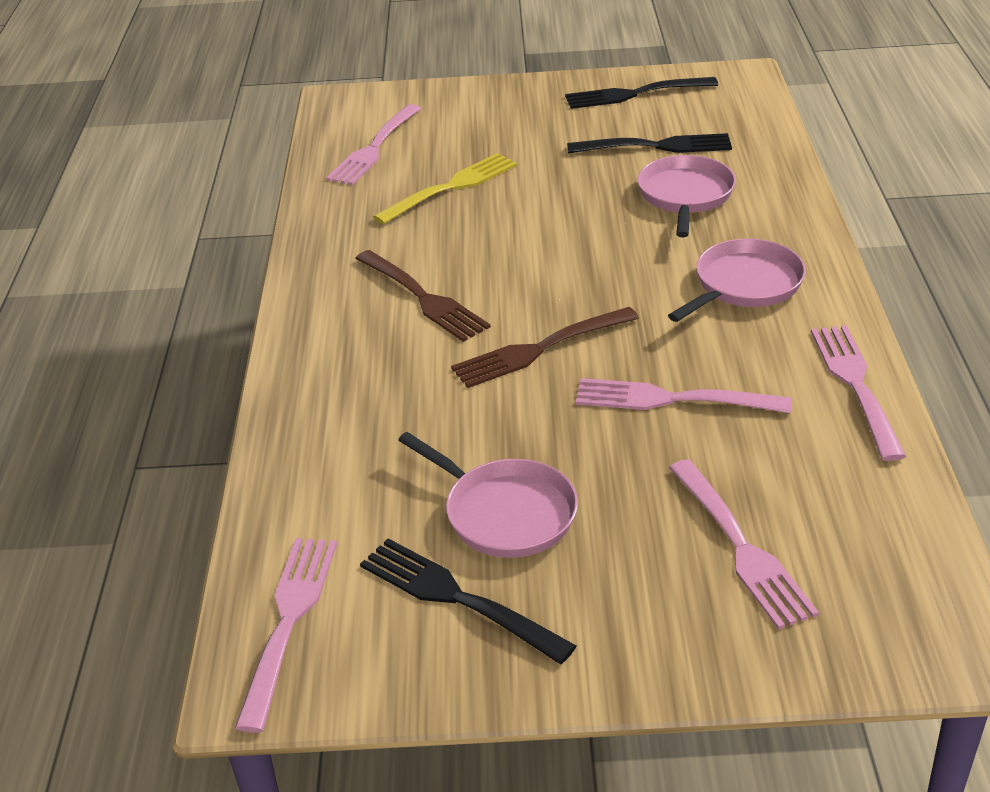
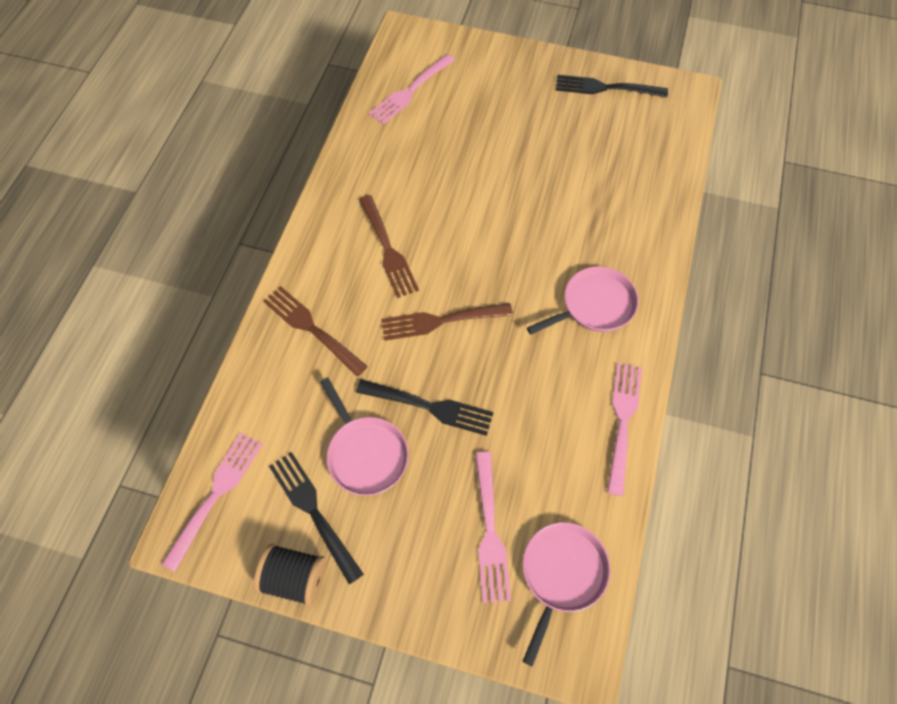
camera: 15 degrees right, 25 degrees up
(353, 402) = (312, 329): none -> brown fork
(450, 188) = (444, 148): yellow fork -> none
(468, 685) = (295, 578): none -> black spool
(655, 146) = (596, 148): black fork -> black fork (429, 407)
(674, 399) = (504, 394): pink fork -> none
(685, 196) = (594, 206): pink pan -> pink pan (562, 574)

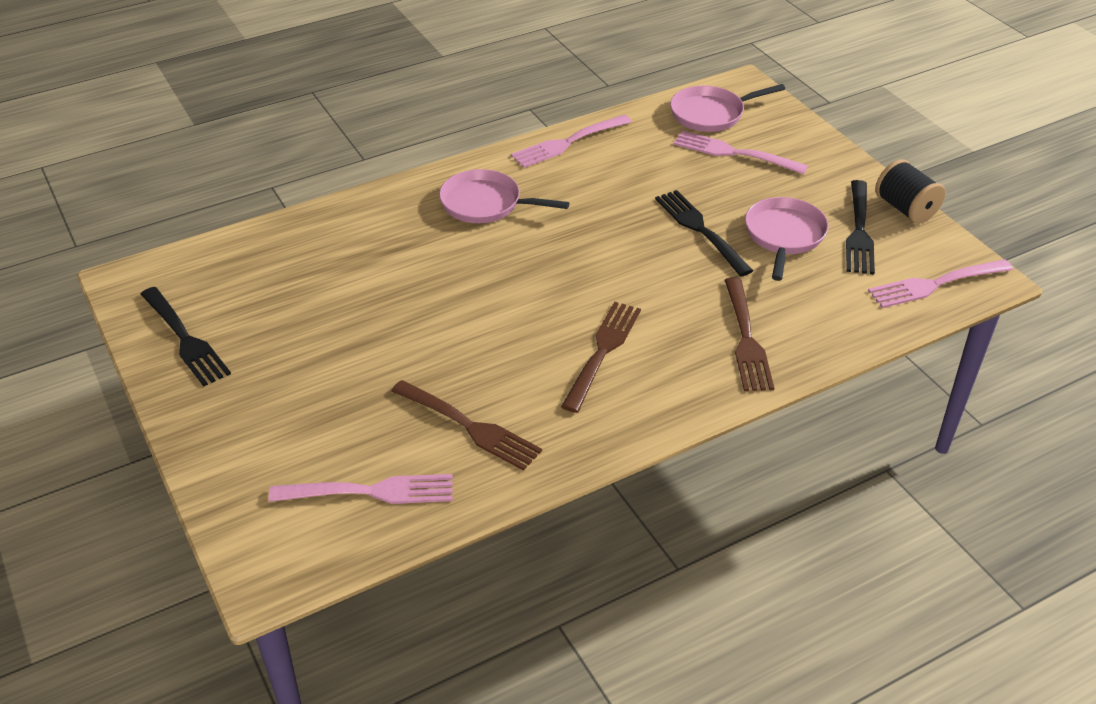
camera: 135 degrees left, 20 degrees down
(441, 320) = (621, 271): brown fork -> brown fork (468, 426)
(489, 530) = (735, 153): pink fork -> pink fork turned 105 degrees counterclockwise

